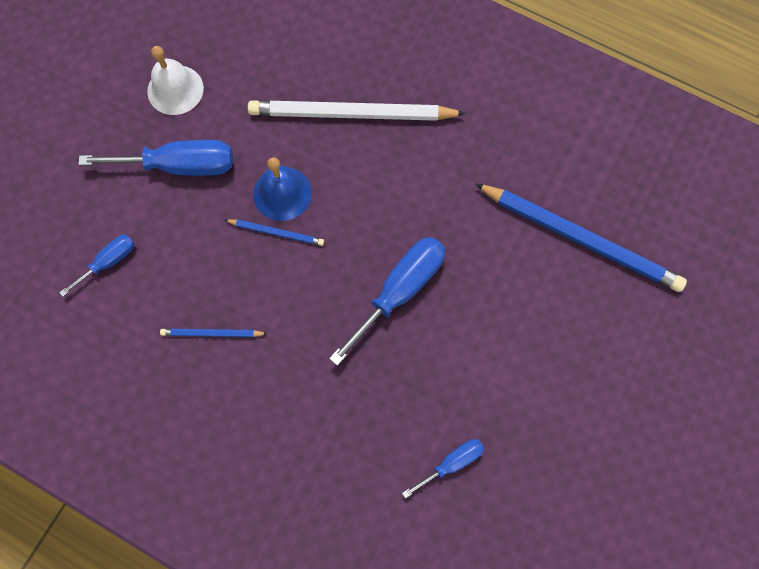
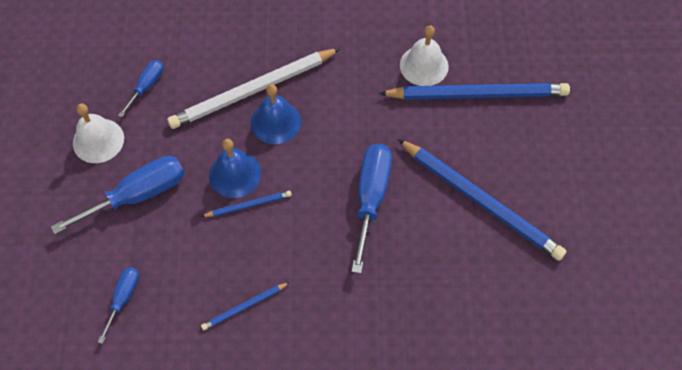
camera: 30 degrees left, 10 degrees down
(354, 159) = (276, 122): none -> blue bell
(451, 463) = (488, 299): blue screwdriver -> blue screwdriver (147, 86)
(510, 356) = (481, 201): none -> blue pencil
(543, 177) = (424, 65): none -> white bell

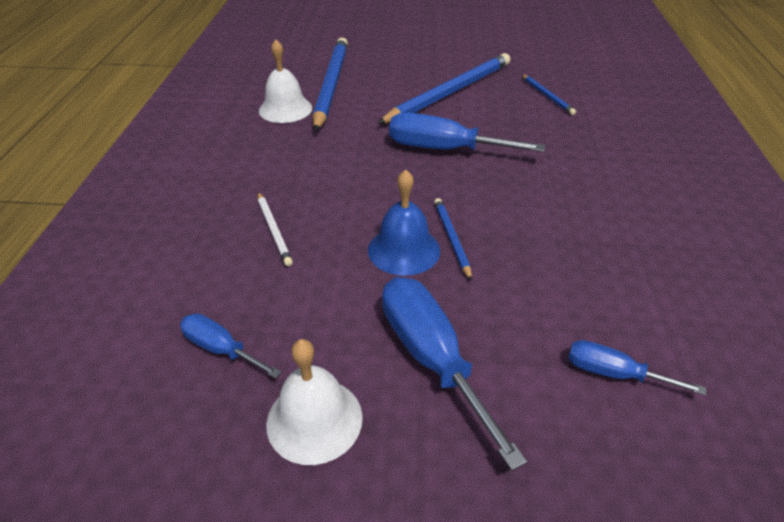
camera: 85 degrees left, 20 degrees down
(244, 307) = (595, 245): blue pencil -> blue pencil (547, 96)
(253, 91) = (274, 230): white pencil -> white pencil, size x0.46
(276, 122) = (329, 212): blue bell -> none

